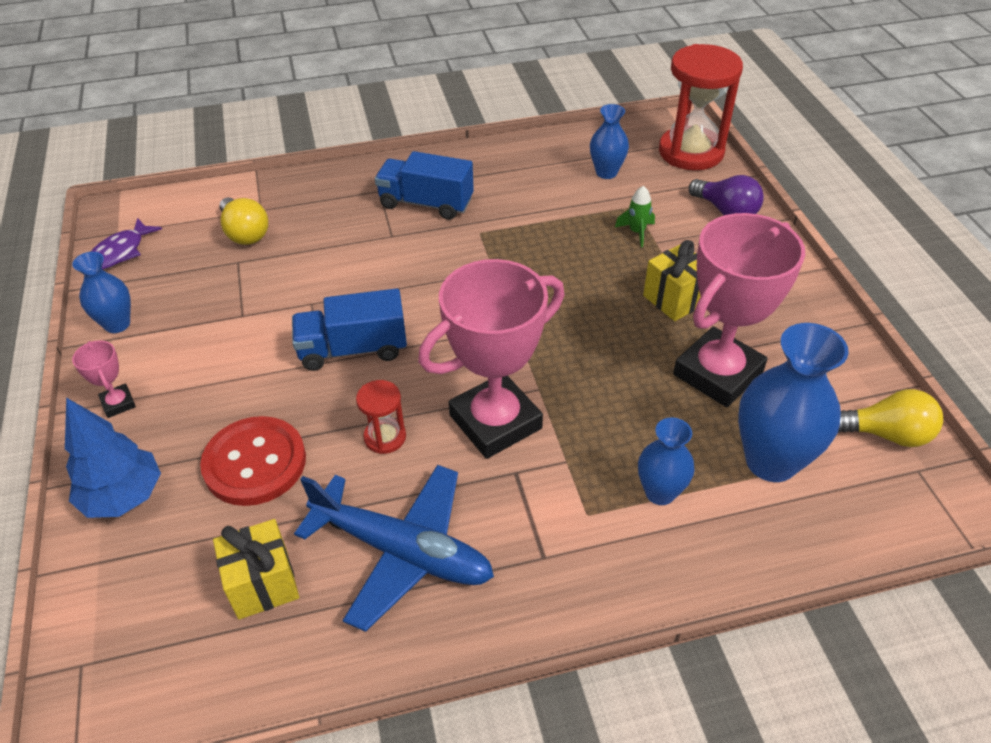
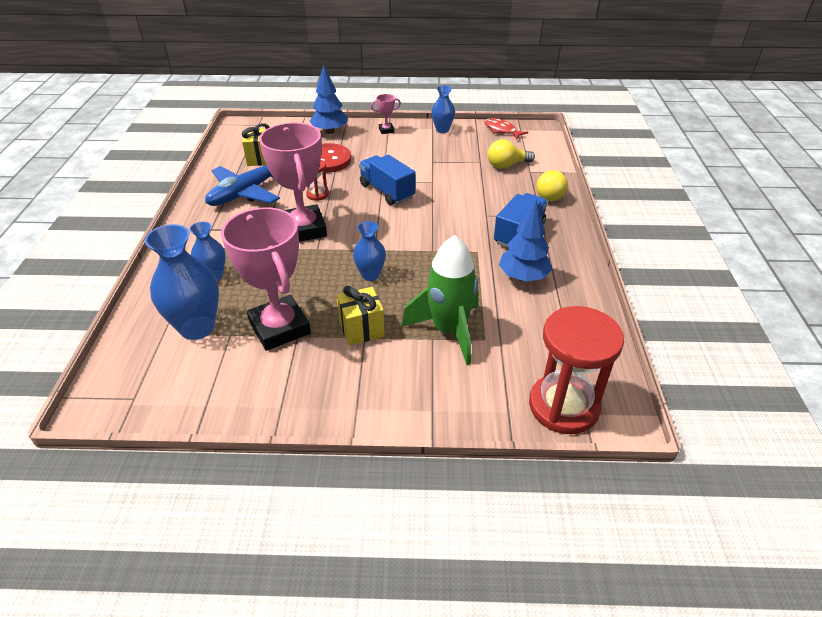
camera: 105 degrees right, 5 degrees down
(120, 252) = (501, 130): purple fish -> red fish
(353, 349) = (387, 191): blue truck -> blue truck turned 45 degrees counterclockwise
(515, 191) = (523, 277): none -> blue tree
(606, 172) = (539, 335): blue vase -> blue vase (370, 275)
(636, 232) = (449, 331): green rocket -> green rocket, size x2.41
(726, 211) = (458, 399): purple light bulb -> none
(886, 434) = (171, 395): yellow light bulb -> yellow light bulb (551, 195)

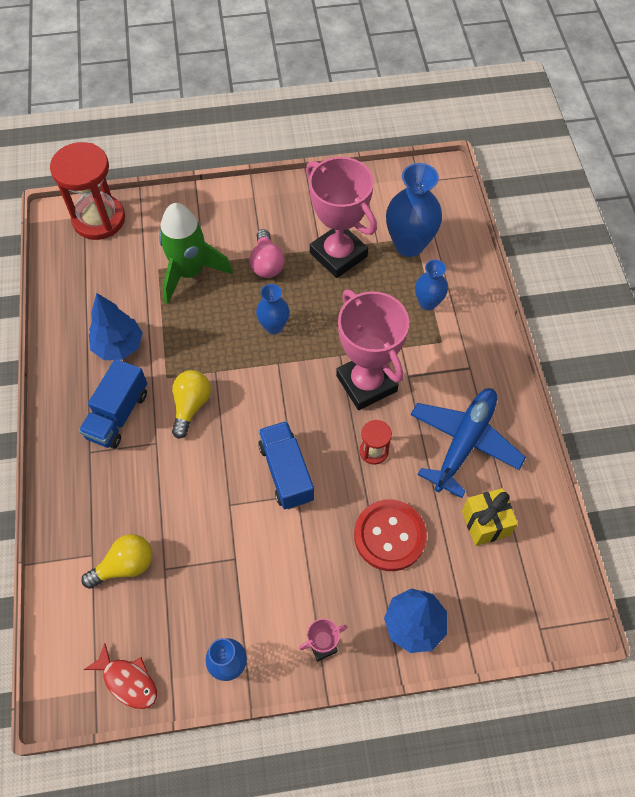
camera: 170 degrees right, 20 degrees up
(361, 329) = (267, 263): yellow gift -> pink light bulb
(387, 191) = (286, 472): blue truck -> blue truck turned 150 degrees counterclockwise
(551, 195) = (69, 500): yellow light bulb -> yellow light bulb (191, 406)

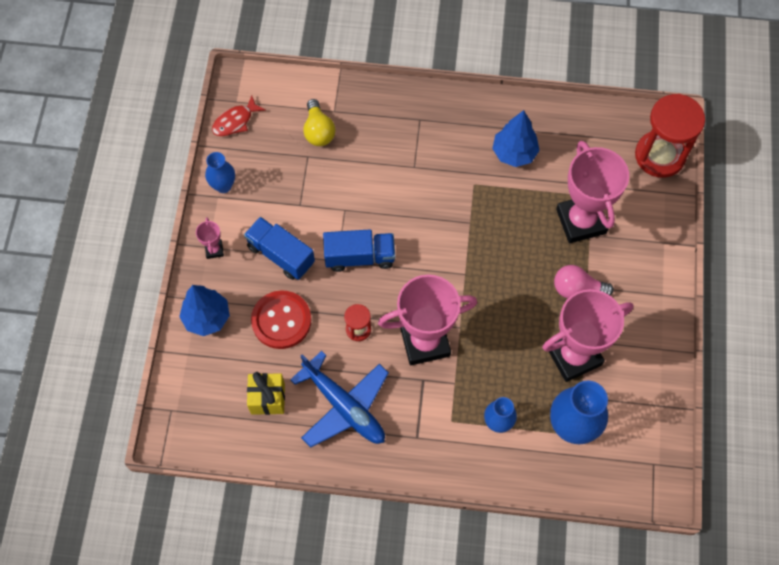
camera: 105 degrees right, 5 degrees up
(118, 415) = (447, 143): blue truck -> blue truck (281, 255)
(190, 272) = (581, 221): green rocket -> pink trophy
(191, 406) = (441, 198): yellow light bulb -> none
(274, 326) = (504, 279): blue vase -> none

